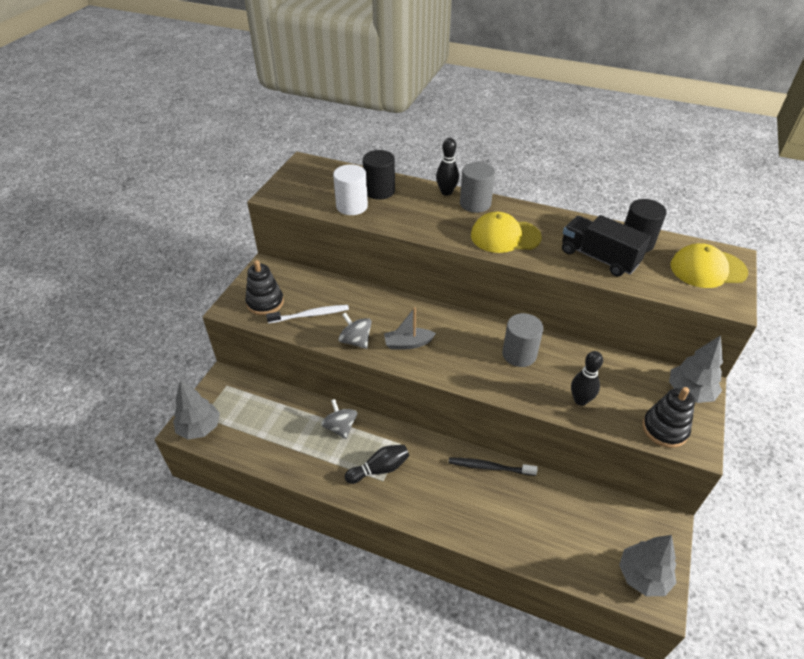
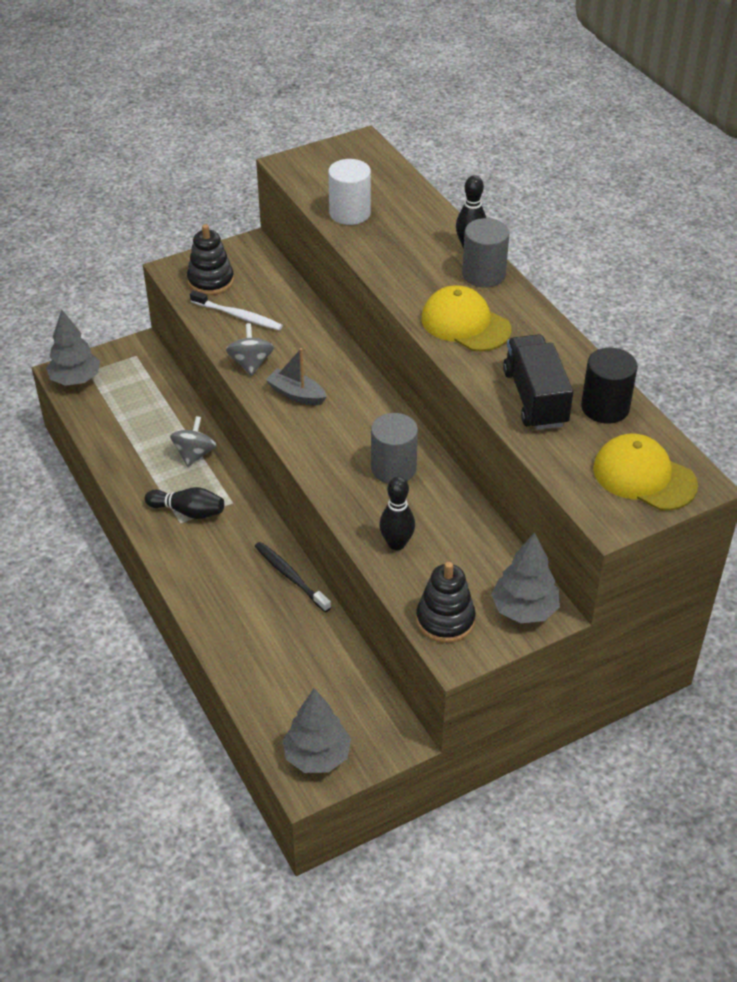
camera: 40 degrees right, 0 degrees up
(379, 191) = (399, 210): black cylinder -> none

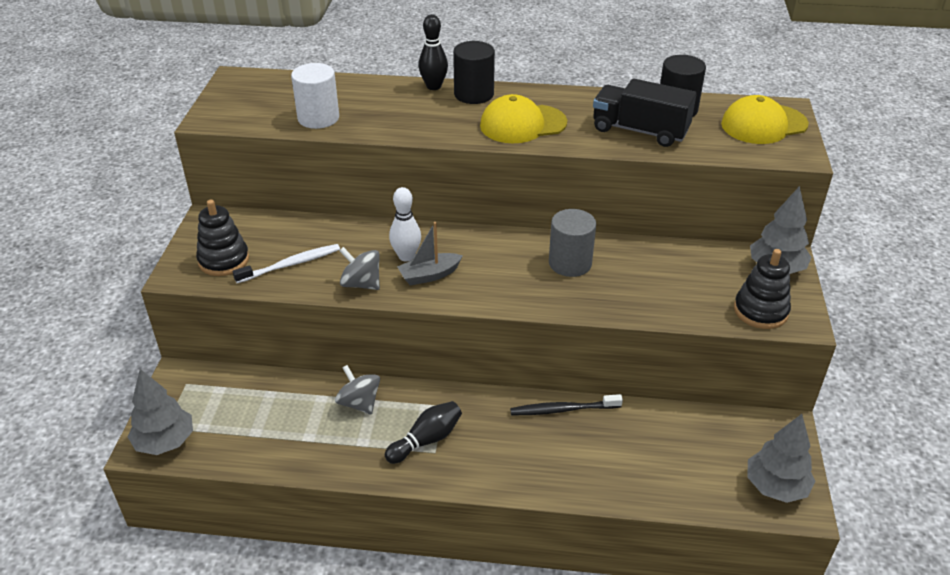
camera: 55 degrees left, 5 degrees down
(308, 370) = (406, 256): none -> white bowling pin
(396, 543) = (657, 299): black bowling pin -> none
(483, 274) = (474, 94): grey cylinder -> black cylinder

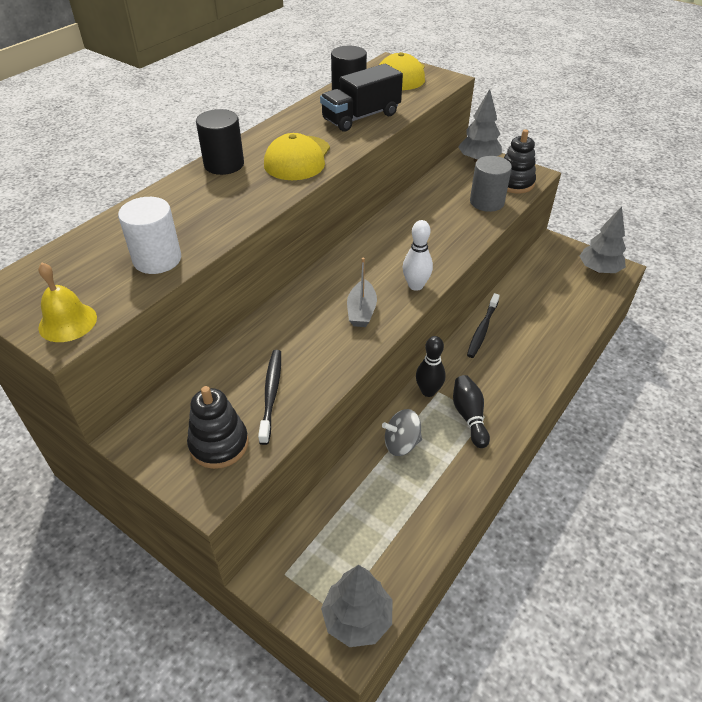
camera: 60 degrees left, 5 degrees up
(224, 114) = (67, 322): none -> yellow bell
(291, 264) = (271, 394): white toothbrush -> black toothbrush
(361, 284) = (339, 355): grey spinning top -> none
(406, 256) = (324, 315): white bowling pin -> white bowling pin (415, 285)
(433, 86) = (185, 179): black bowling pin -> black bowling pin (428, 391)
(570, 263) = (406, 236): grey cylinder -> grey cylinder (487, 202)

